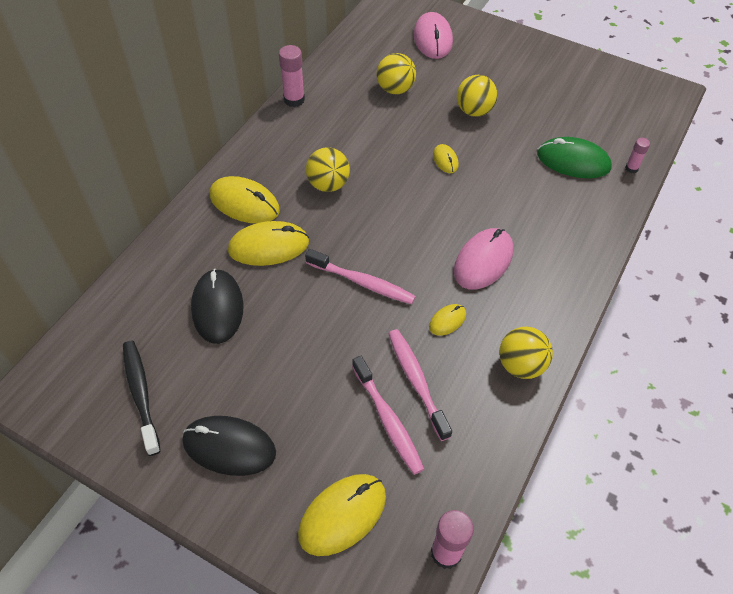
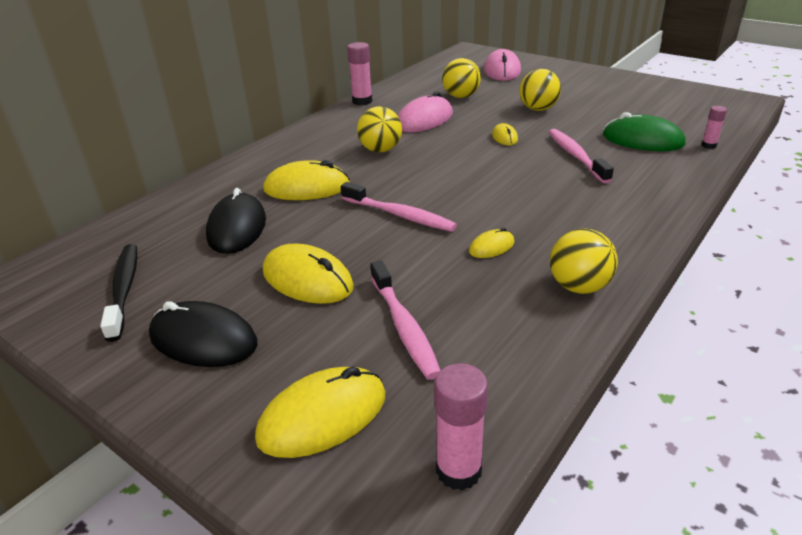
camera: 10 degrees right, 20 degrees down
(244, 203) = (292, 159): yellow mouse -> yellow mouse (307, 279)
(416, 381) = (446, 294): pink toothbrush -> pink toothbrush (576, 156)
(483, 261) = (538, 204): pink mouse -> pink mouse (424, 120)

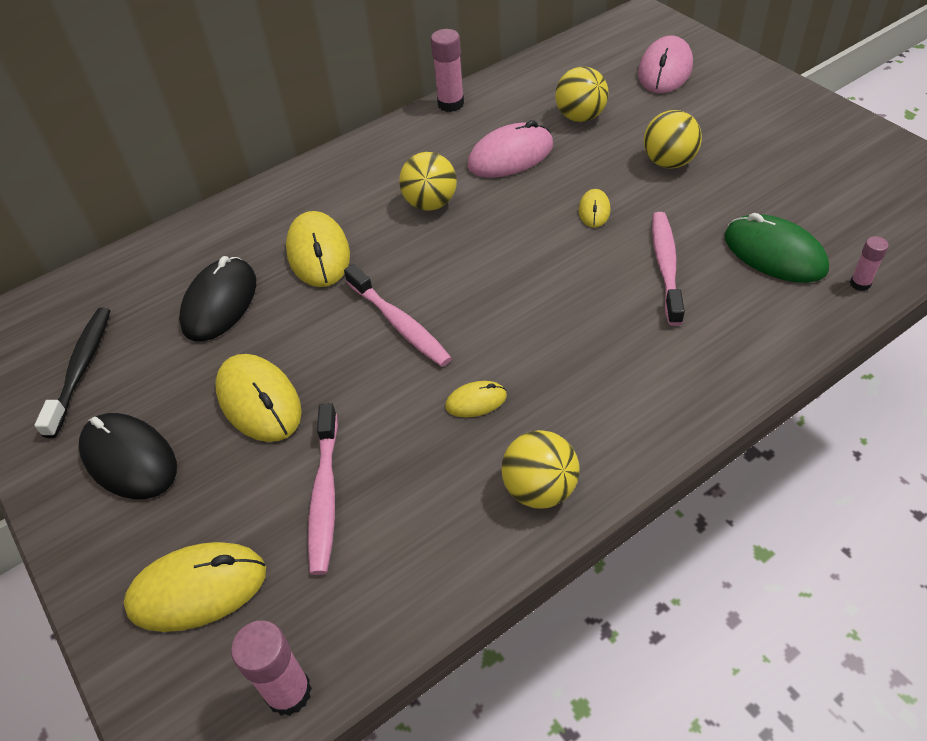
camera: 20 degrees right, 15 degrees up
(307, 187) = (318, 253): yellow mouse -> yellow mouse turned 60 degrees clockwise

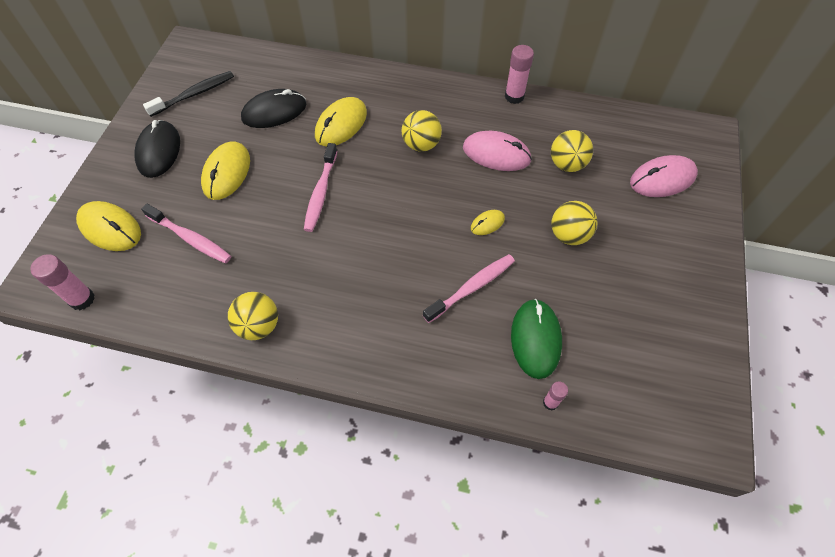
camera: 45 degrees right, 10 degrees up
(324, 496) = (191, 239): pink toothbrush -> pink toothbrush turned 105 degrees counterclockwise
(476, 401) = (295, 261): yellow mouse -> none

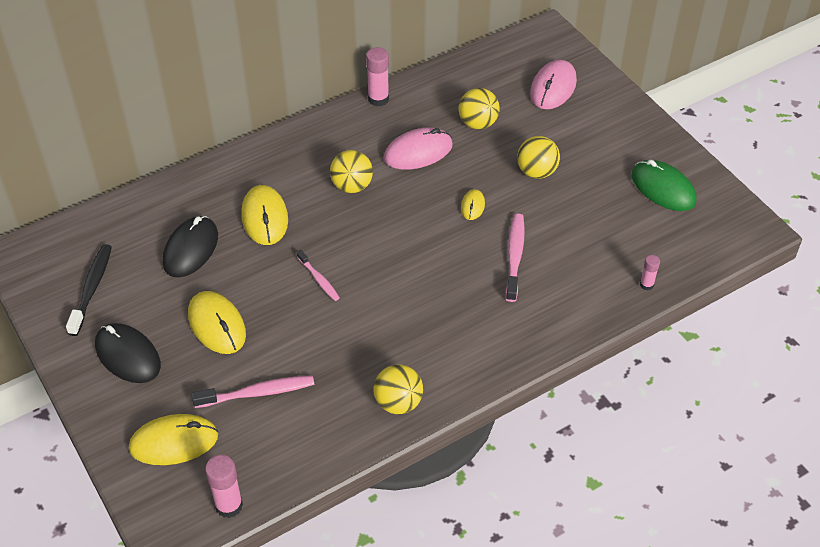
camera: 45 degrees left, 10 degrees down
(320, 193) = (319, 279): pink toothbrush -> pink toothbrush, size x0.62
(535, 339) = (594, 255): green mouse -> green mouse (663, 188)

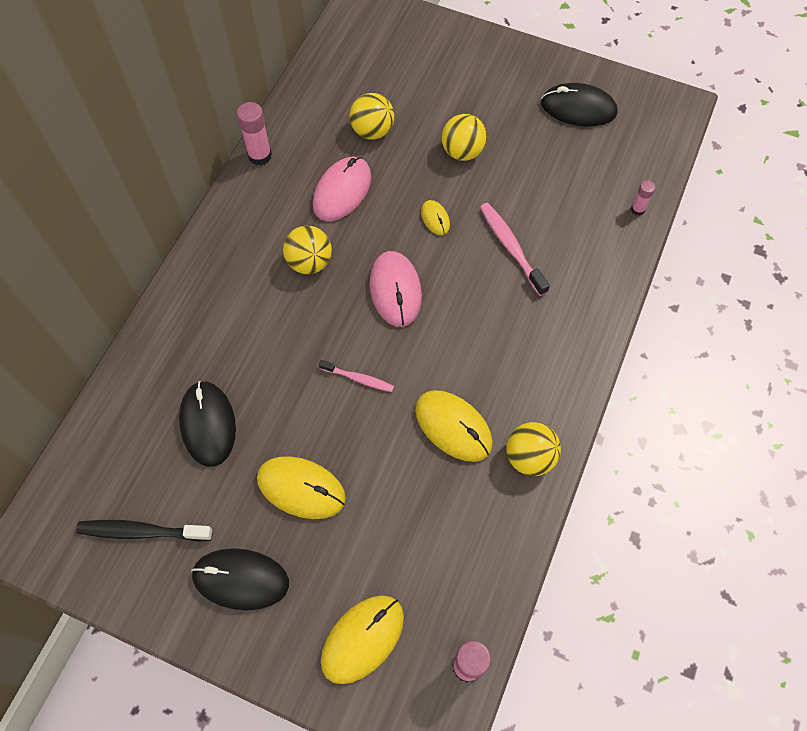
camera: 35 degrees left, 15 degrees up
(92, 288) = (141, 531): black toothbrush -> black toothbrush turned 60 degrees counterclockwise
(258, 393) = (398, 533): pink toothbrush -> none
(265, 217) = (253, 345): yellow mouse -> yellow mouse (453, 427)
(553, 87) = (409, 58): pink mouse -> pink mouse (395, 290)
(663, 188) = (578, 108): green mouse -> black mouse

